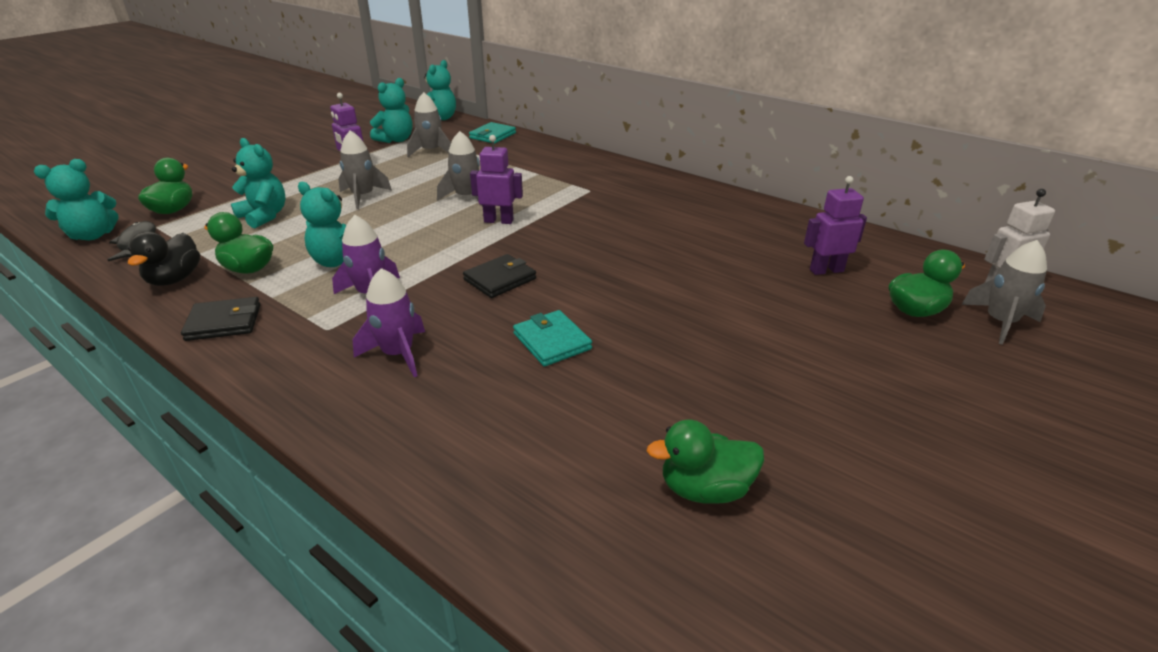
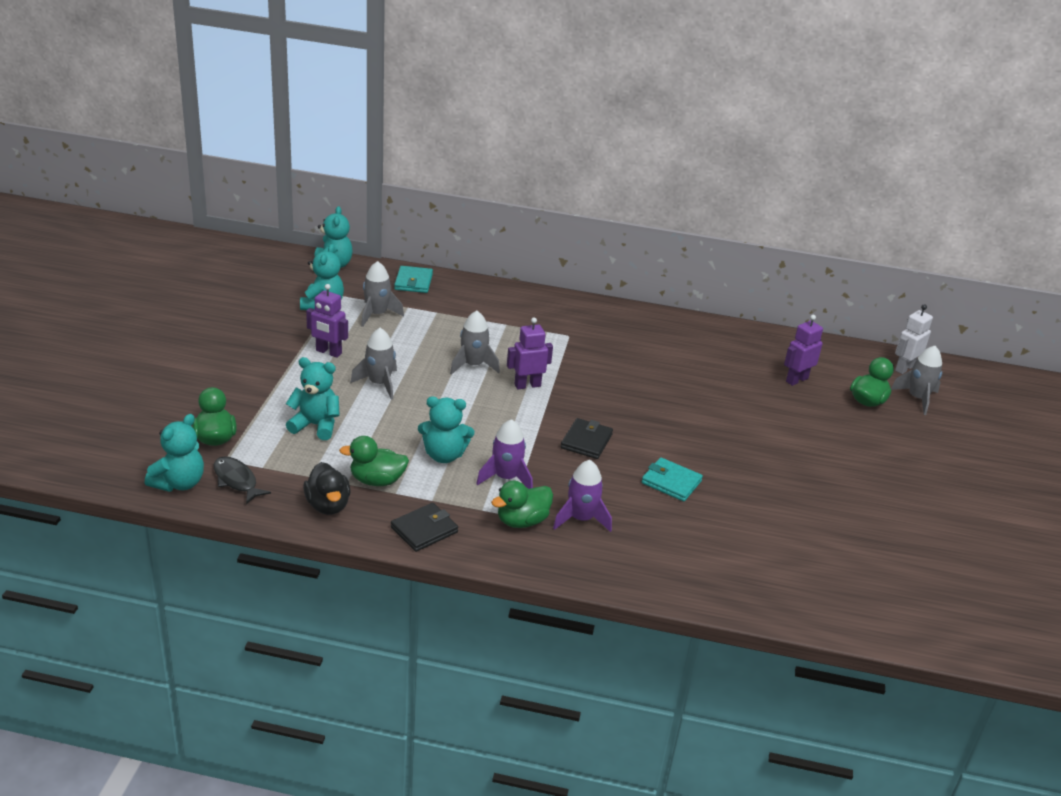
camera: 30 degrees left, 0 degrees up
(705, 489) = (833, 549): green duck -> green duck (522, 521)

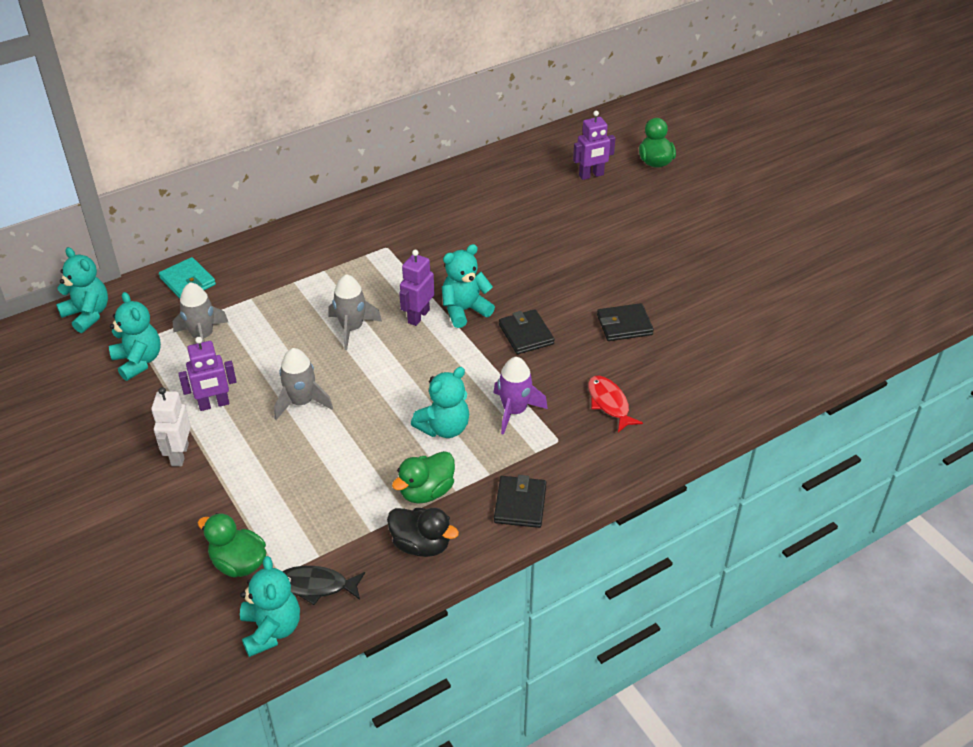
camera: 40 degrees left, 10 degrees up
(316, 425) = (306, 482): turquoise teddy bear -> turquoise teddy bear (464, 310)
(522, 521) = (574, 438): green duck -> none
(581, 519) = (609, 403): purple rocket -> red fish
(671, 482) = (624, 325): turquoise wallet -> black wallet
(796, 380) = (591, 175): purple robot -> purple robot turned 120 degrees counterclockwise
(904, 368) = (642, 117): white robot -> white robot (179, 454)
(917, 398) = (680, 138): grey rocket -> none

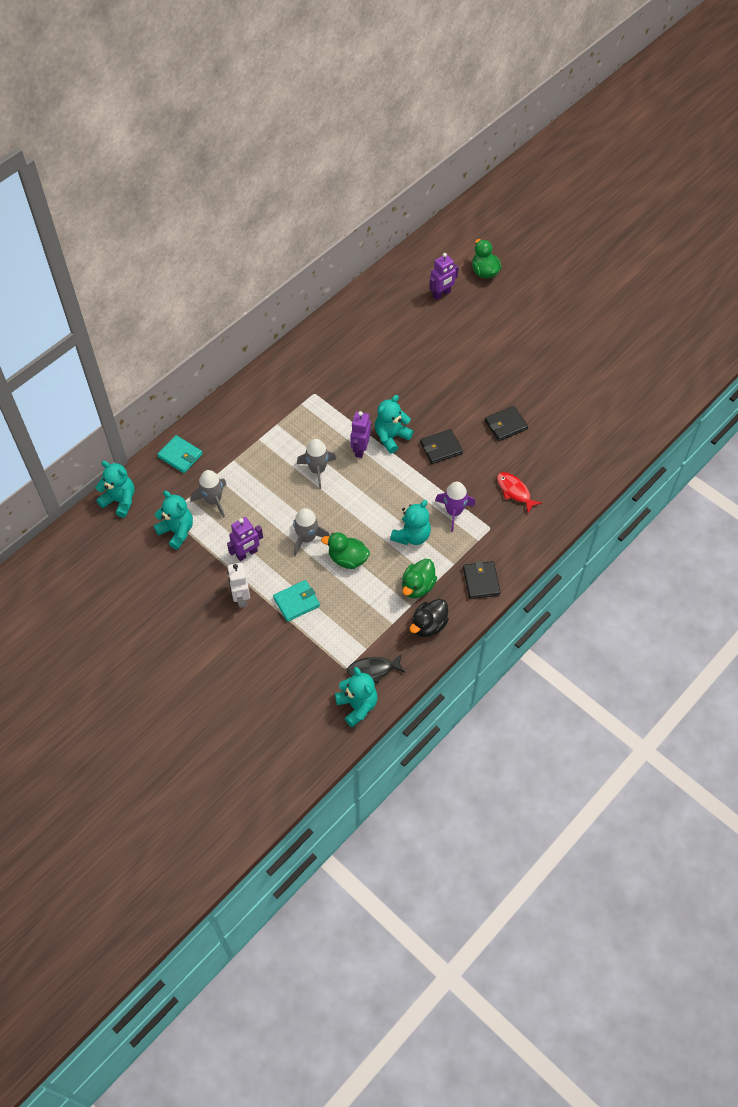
camera: 15 degrees left, 15 degrees up
(238, 563) = (316, 666): green duck -> green duck (347, 559)
(250, 475) = (296, 602): none -> turquoise wallet
(421, 545) = (428, 625): black duck -> black duck turned 120 degrees clockwise
(526, 334) = (441, 448): black wallet -> black wallet turned 75 degrees counterclockwise

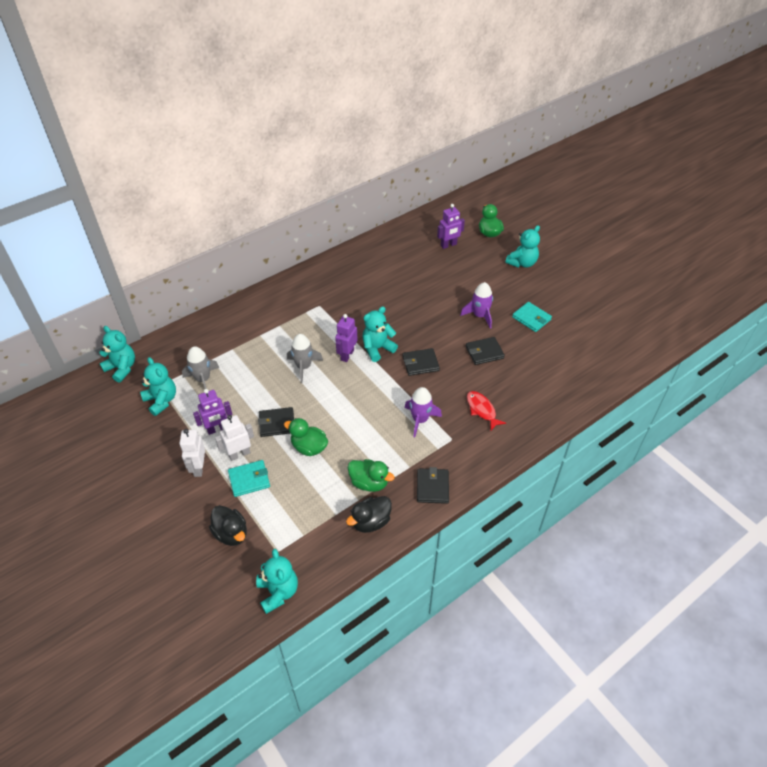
camera: 10 degrees right, 10 degrees down
(180, 455) = (187, 339): turquoise wallet -> turquoise wallet (531, 318)
(278, 577) = (239, 454): none -> white robot
(295, 658) = (231, 533): none -> black duck
(307, 538) = (277, 423): grey rocket -> black wallet
(373, 669) = (304, 557): black fish -> none
(411, 536) = (375, 435): turquoise teddy bear -> turquoise teddy bear (522, 263)
(417, 586) = (369, 483): green duck -> green duck turned 105 degrees counterclockwise
(493, 381) = (479, 316): none -> purple rocket

